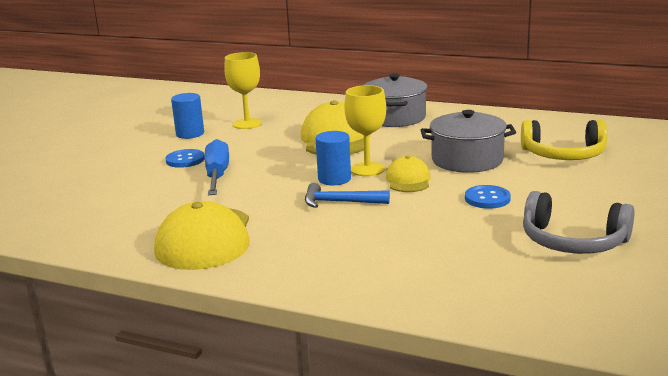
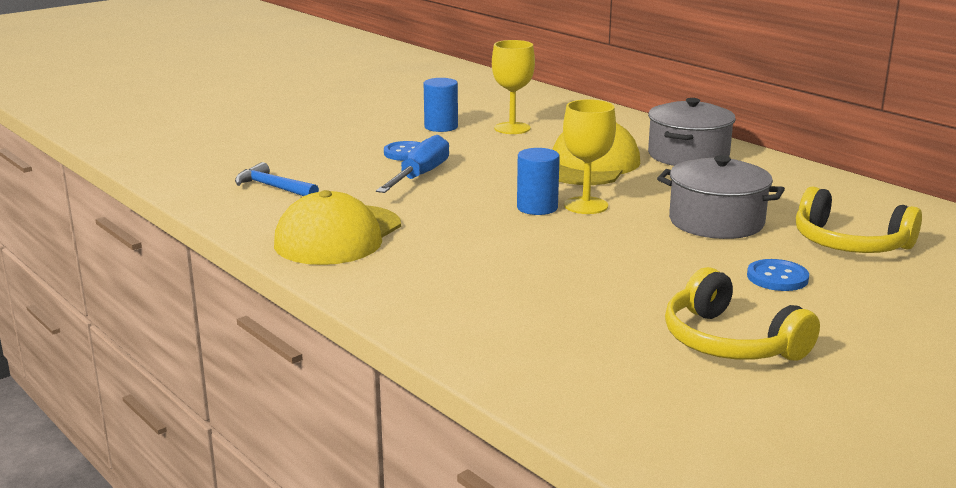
camera: 25 degrees right, 0 degrees up
(340, 202) = (514, 233): blue hammer -> blue hammer (273, 187)
(408, 180) = (618, 228): yellow cap -> none
(487, 198) = (686, 270): blue button -> blue button (777, 277)
(573, 241) = (730, 342): grey headphones -> yellow headphones

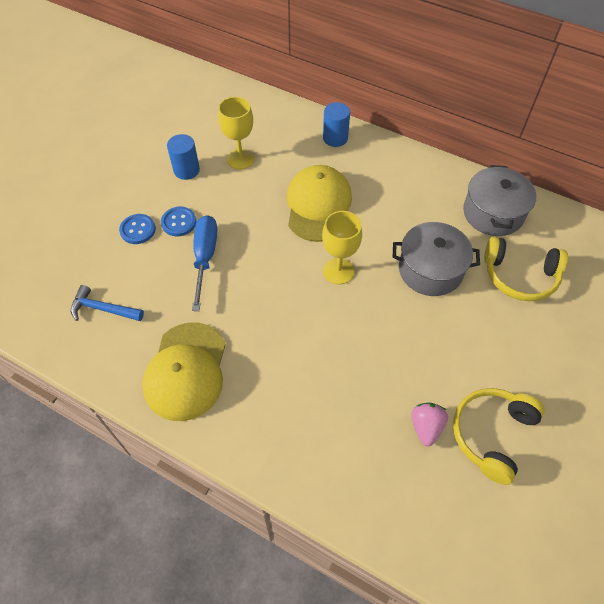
camera: 20 degrees left, 35 degrees up
(537, 207) = (307, 284): blue cylinder -> blue cylinder (335, 138)
(632, 320) = (426, 427): none -> pink strawberry
(688, 155) = (379, 171): grey pot -> grey pot (493, 213)
(730, 342) = (492, 434): yellow headphones -> yellow headphones turned 90 degrees clockwise
(777, 277) = (492, 338): blue button -> blue button (138, 230)

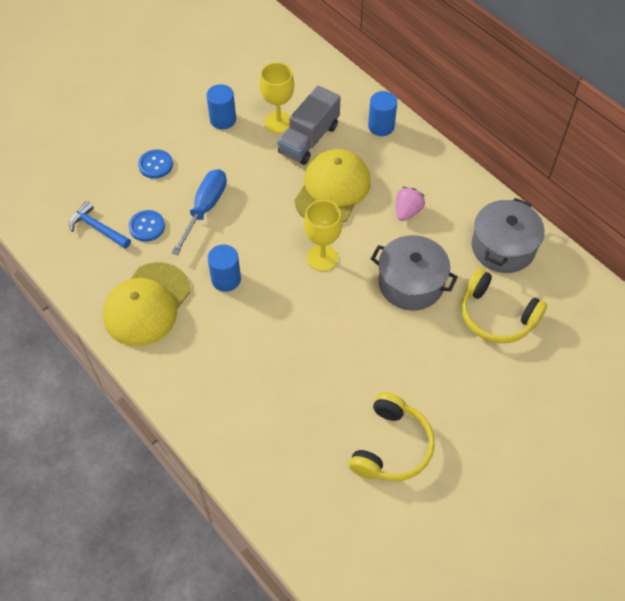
camera: 20 degrees right, 0 degrees up
(179, 222) = (195, 168): blue button -> blue button (147, 226)
(255, 320) = (226, 279): none -> blue cylinder
(275, 166) = (309, 139): none -> grey truck
(426, 427) = (335, 420): pink strawberry -> pink strawberry (407, 211)
(492, 434) = (392, 447): yellow headphones -> yellow headphones turned 150 degrees clockwise

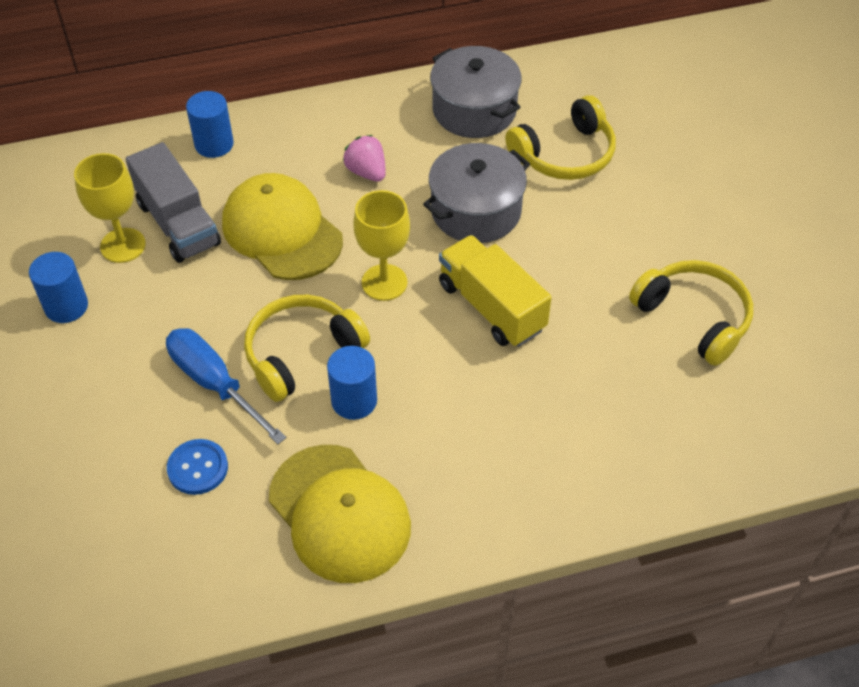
camera: 65 degrees left, 5 degrees down
(98, 228) = (156, 536): blue hammer -> none
(155, 165) = (88, 419): blue button -> none
(246, 239) = (301, 353): none -> yellow headphones
(335, 323) = (491, 307): none -> yellow truck

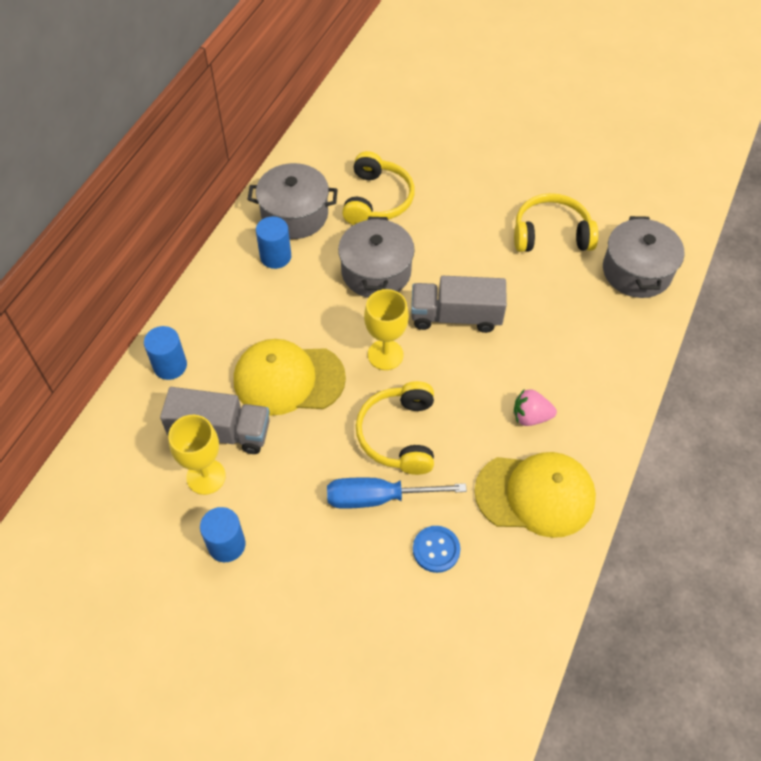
camera: 50 degrees left, 5 degrees up
(354, 401) = (460, 432): blue cylinder -> blue cylinder (275, 256)
(367, 172) = (286, 302): pink strawberry -> pink strawberry (530, 416)
(491, 307) = (456, 316): yellow truck -> grey truck
(737, 426) = (637, 271): none -> grey pot

